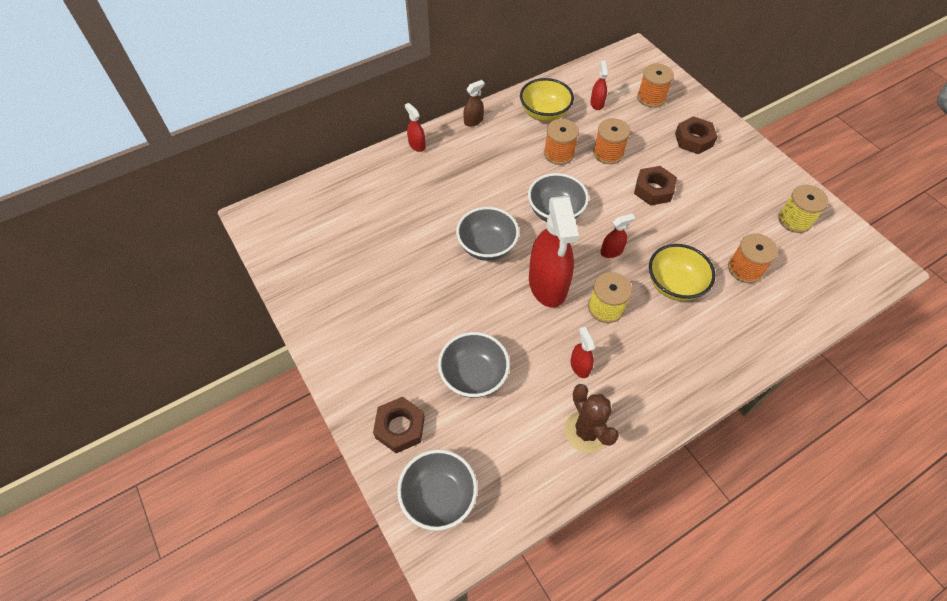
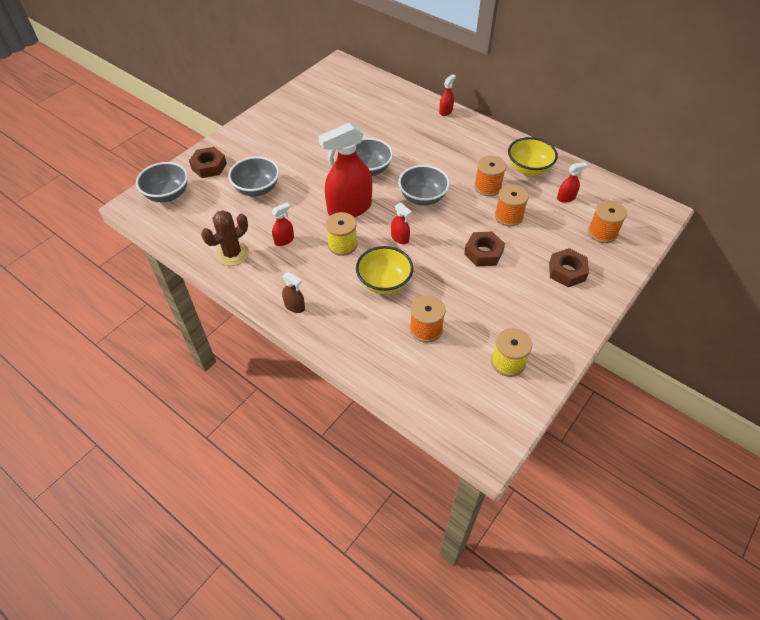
camera: 70 degrees right, 5 degrees down
(473, 121) = (491, 132): brown spray bottle -> brown spray bottle (294, 306)

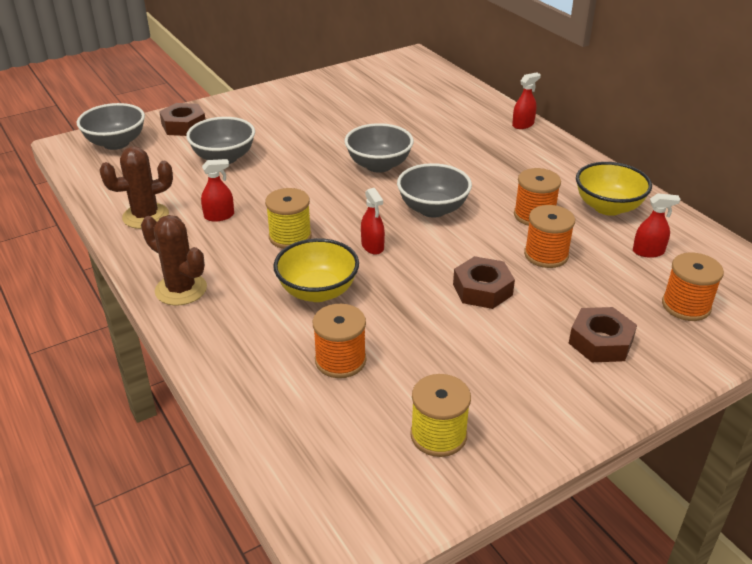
camera: 20 degrees right, 15 degrees down
(294, 306) = (181, 289): brown spray bottle -> brown cactus
(349, 208) = (326, 200): red spray bottle -> none

